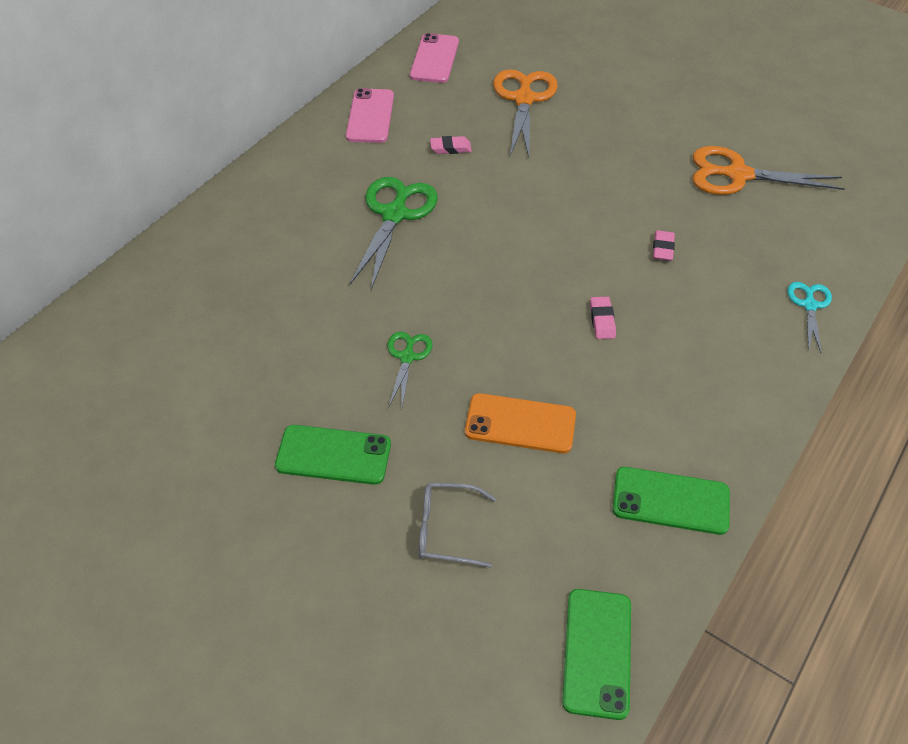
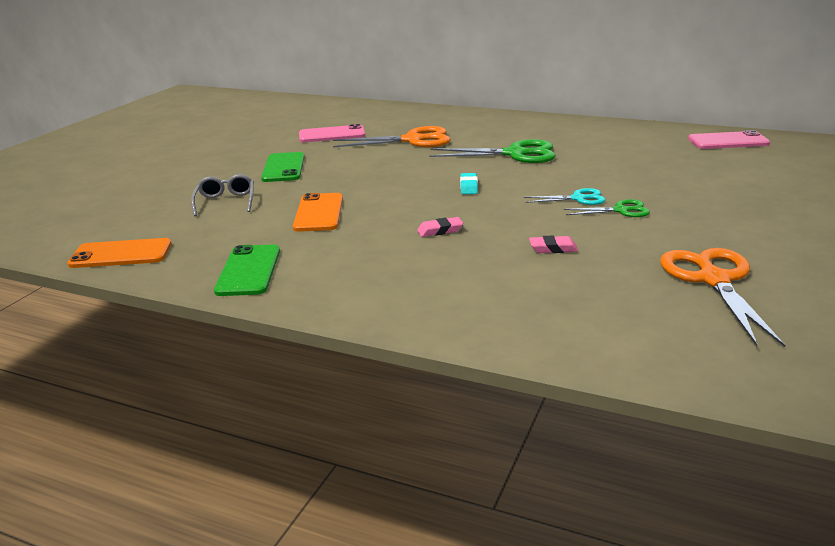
camera: 80 degrees right, 25 degrees down
(370, 116) = (622, 133): pink phone -> pink phone (332, 135)
(407, 357) = (372, 175): green scissors -> green scissors (621, 210)
(450, 148) = (612, 160): pink eraser -> none
(485, 275) = (468, 187): none -> turquoise eraser
(524, 99) = (715, 176): orange scissors -> orange scissors (413, 140)
(597, 652) = (121, 254): green phone -> orange phone
(809, 305) = (519, 329): turquoise scissors -> turquoise scissors (578, 198)

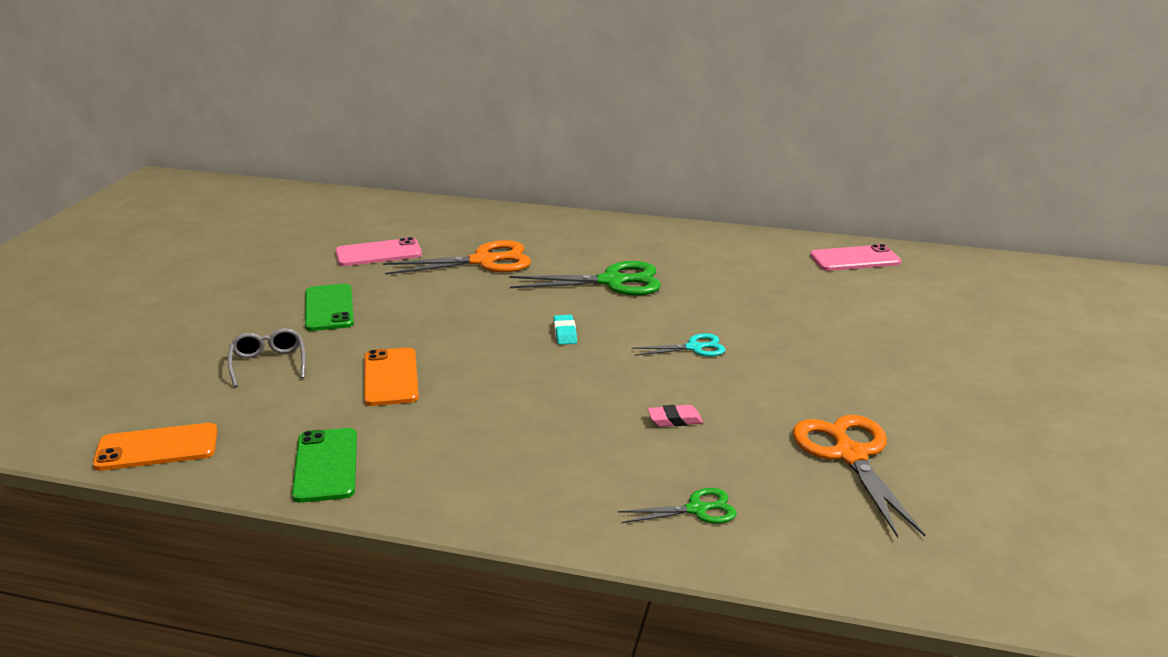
camera: 10 degrees left, 0 degrees up
(440, 230) = (542, 399): pink eraser -> none
(621, 210) = (744, 364): green scissors -> green scissors (697, 509)

